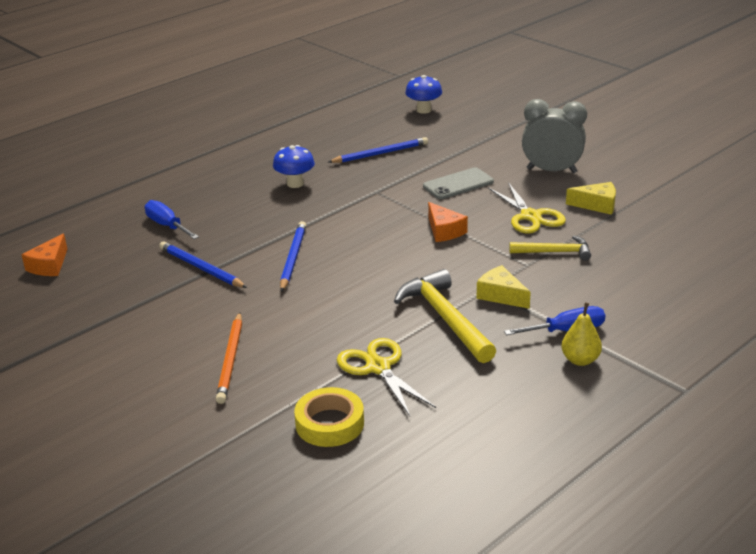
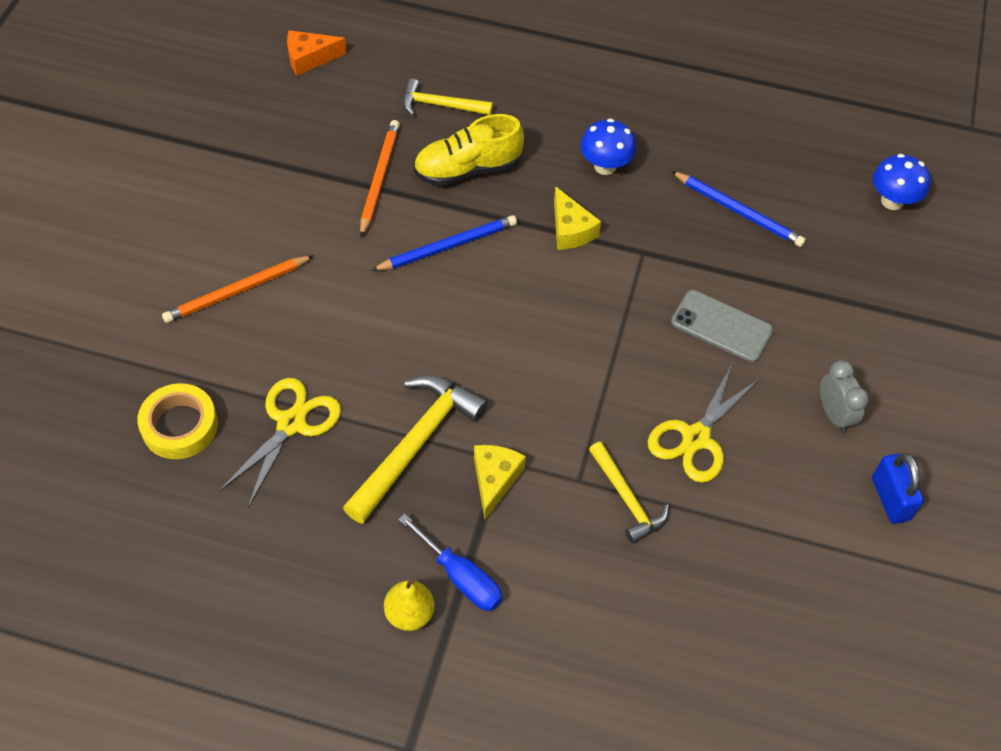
camera: 55 degrees right, 25 degrees up
(167, 225) = (440, 105): blue screwdriver -> yellow hammer
(201, 268) = (379, 178): blue pencil -> orange pencil
(236, 232) = (467, 169): none -> yellow shoe
(444, 231) = (599, 361): orange cheese -> none
(551, 171) = (834, 414): grey clock -> grey clock, size x0.60
(597, 205) = (778, 502): yellow cheese -> yellow cheese (570, 229)
(620, 173) = (890, 499): none -> blue padlock

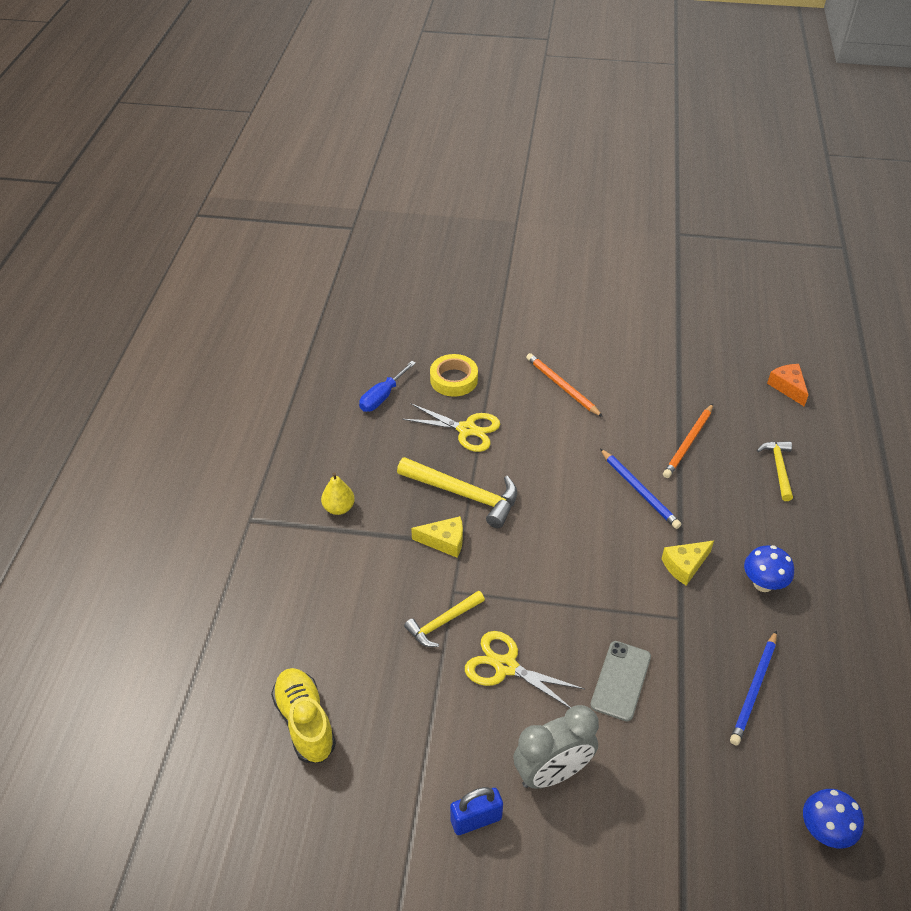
camera: 85 degrees right, 10 degrees down
(379, 178) = (688, 443): orange pencil -> orange pencil turned 120 degrees clockwise
(461, 577) = (367, 531): blue screwdriver -> blue screwdriver (382, 397)
(467, 169) = (719, 493): yellow shoe -> yellow shoe (305, 722)
(834, 414) = (552, 773): grey clock -> grey clock, size x1.67

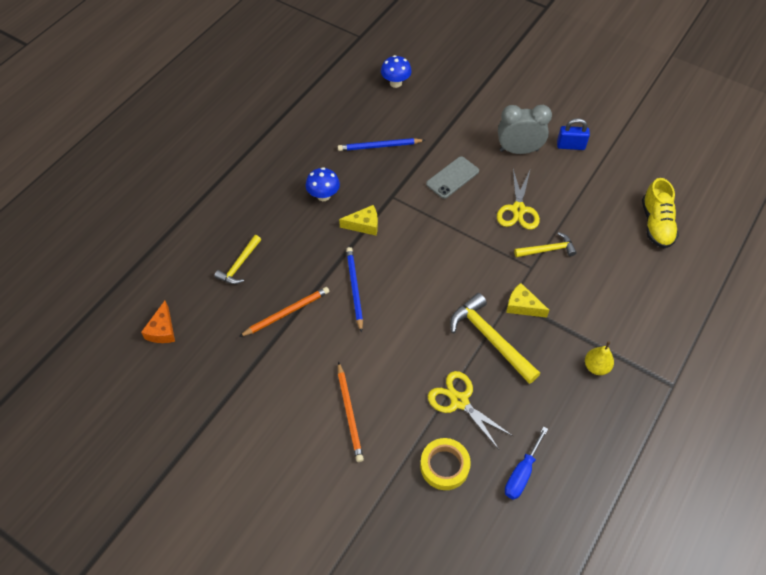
camera: 155 degrees left, 10 degrees up
(382, 397) = (521, 473): blue screwdriver -> blue screwdriver turned 150 degrees clockwise
(506, 666) = (518, 209): yellow scissors -> yellow scissors turned 45 degrees clockwise
(754, 690) = (379, 146): blue pencil -> blue pencil turned 150 degrees counterclockwise

